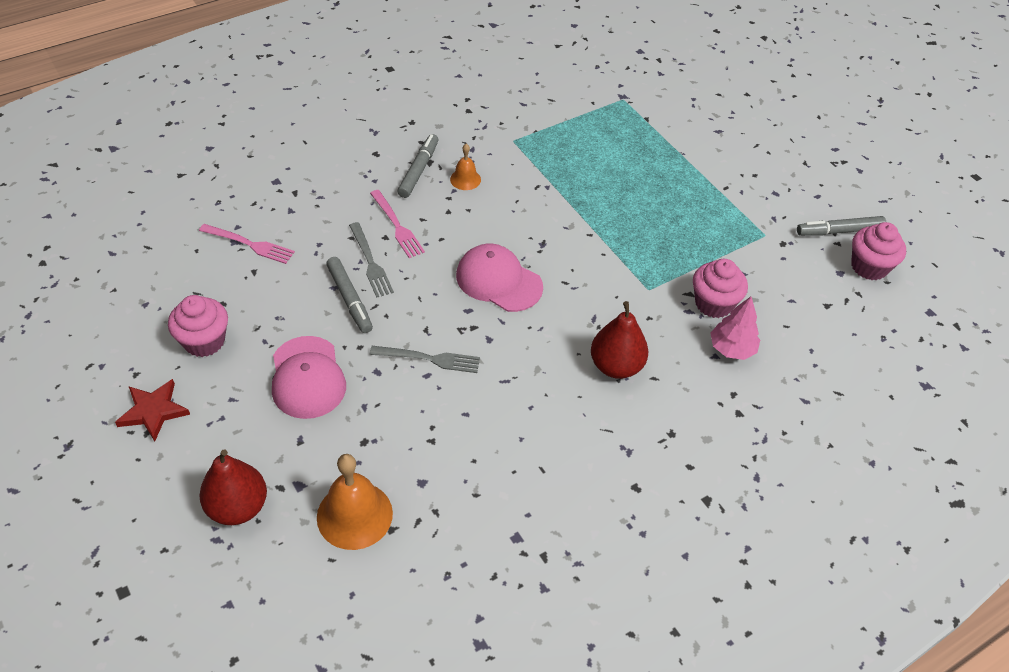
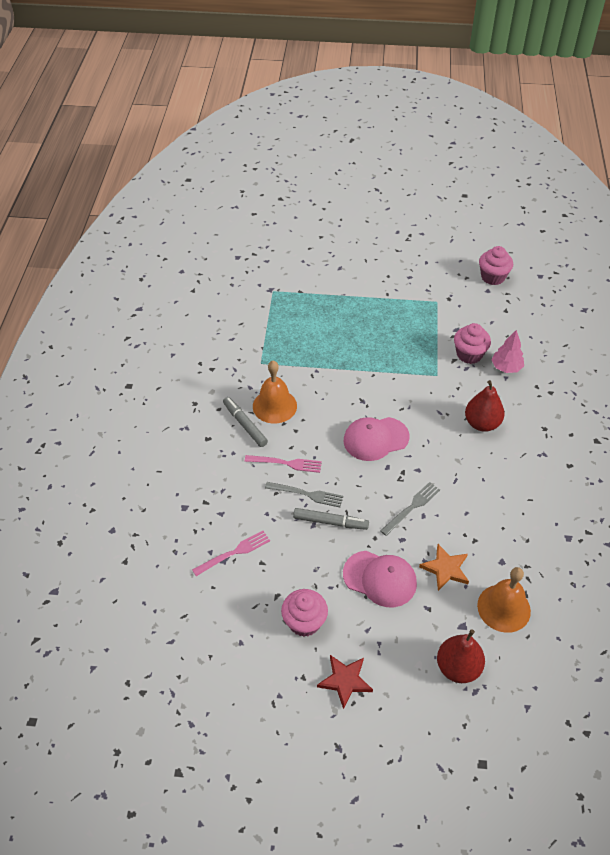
camera: 50 degrees left, 0 degrees up
(367, 431) = (445, 569): none -> orange star
(465, 179) = (274, 406): orange bell -> orange bell, size x1.86
(839, 231) = (459, 271): grey marker -> none

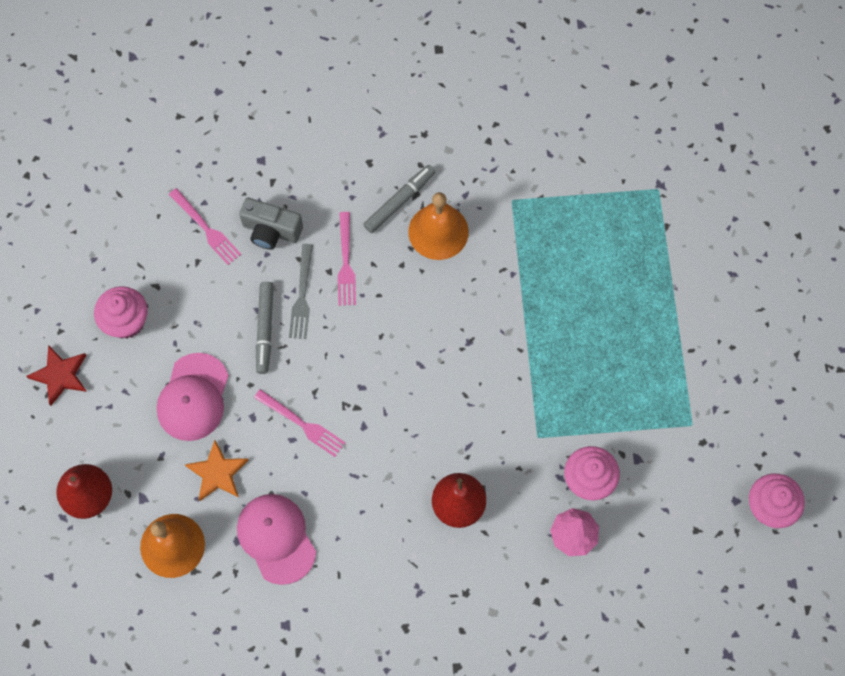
camera: 80 degrees right, 20 degrees up
(247, 508) = (271, 230): none -> grey camera
(375, 439) = (405, 367): pink cap -> pink cap (276, 538)
(412, 507) = (303, 424): grey fork -> pink fork

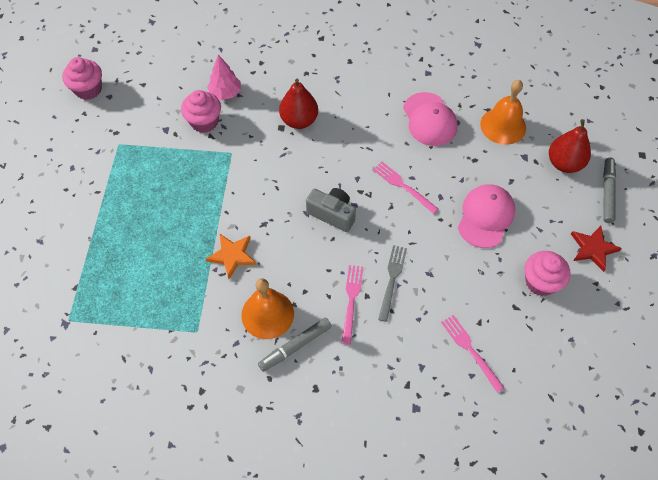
camera: 170 degrees left, 10 degrees down
(217, 473) = (469, 164): orange star -> orange star (232, 256)
(265, 329) = (425, 258): grey marker -> grey marker (607, 193)
(271, 230) = (413, 339): grey camera -> grey camera (332, 214)

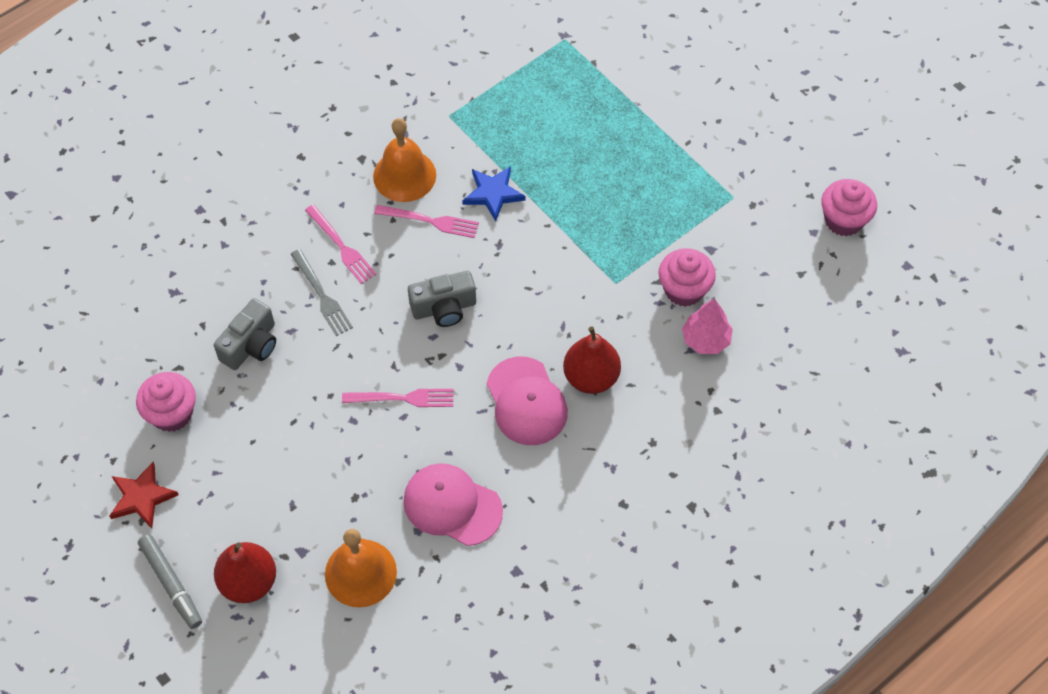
camera: 135 degrees right, 0 degrees up
(232, 256) = (493, 194): orange star -> blue star
(295, 346) = (352, 171): grey marker -> none
(460, 284) = (251, 345): none -> grey camera
(470, 350) = (191, 293): pink fork -> pink fork (431, 221)
(485, 217) = (285, 438): pink cap -> pink cap (526, 401)

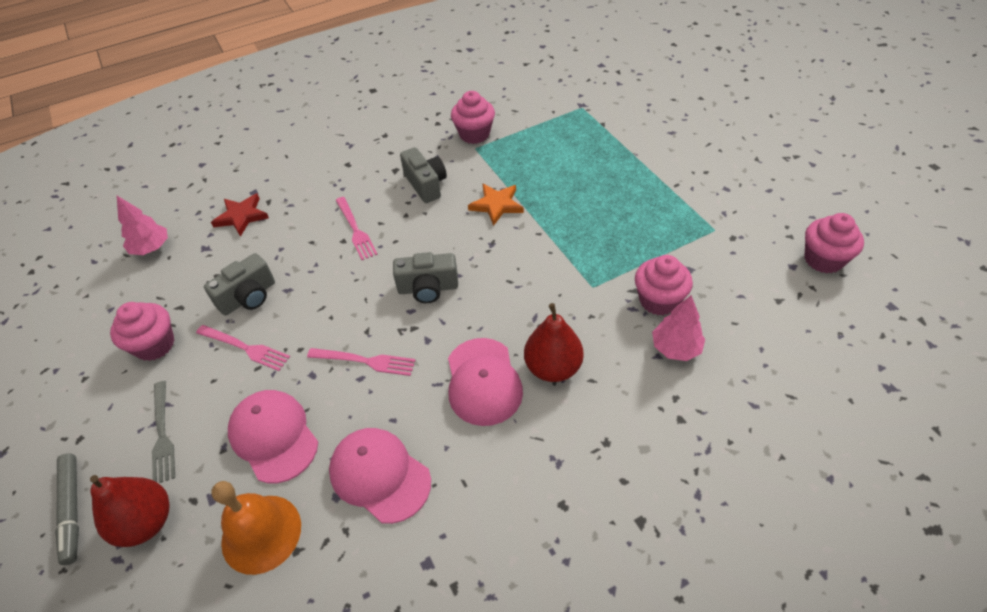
camera: 15 degrees right, 10 degrees down
(110, 300) = (151, 248): none -> pink tree
(142, 497) = (90, 417): red star -> red star (241, 216)
(322, 296) = (325, 265): grey fork -> grey fork (163, 435)
(338, 487) = (274, 436): none -> pink cap
(404, 175) = (426, 185): orange bell -> grey camera
(431, 221) = (438, 219): pink fork -> pink fork (246, 348)
(443, 95) = (474, 134): none -> pink cupcake
(493, 194) = (496, 205): blue star -> orange star

